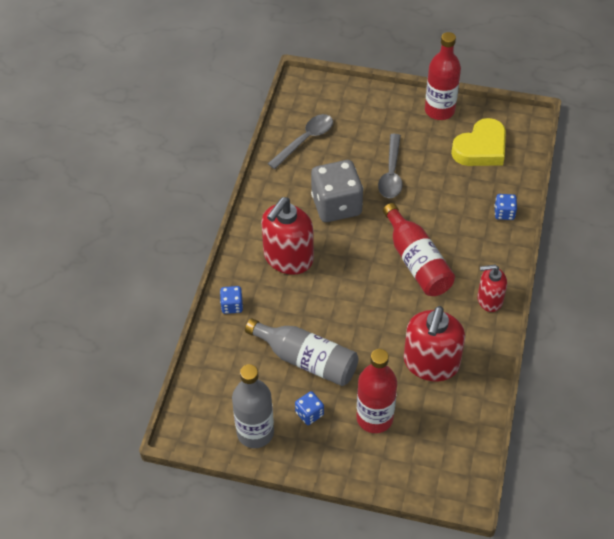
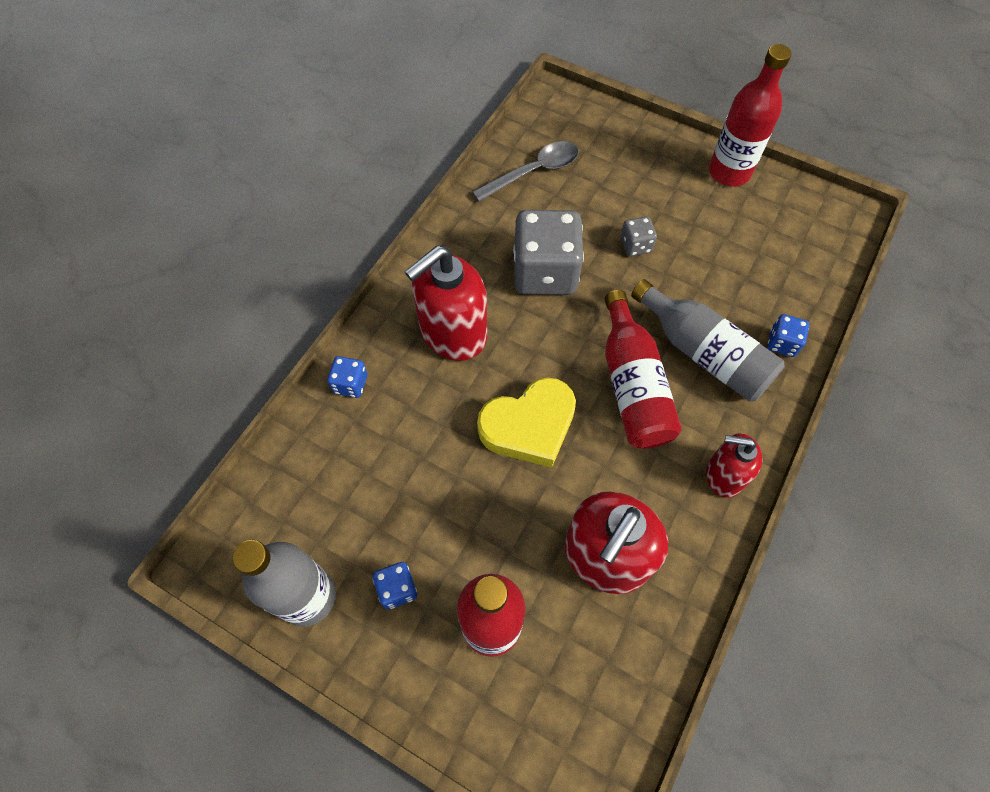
camera: 15 degrees right, 10 degrees up
(306, 360) = (424, 498): grey bottle -> grey bottle (703, 353)
(391, 173) = (635, 245): grey spoon -> grey dice
(481, 148) = (773, 239): yellow heart -> yellow heart (529, 426)

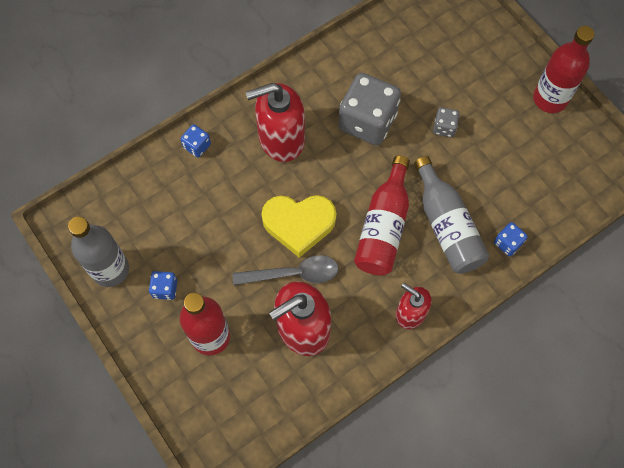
camera: 25 degrees right, 5 degrees up
(533, 172) = (401, 40): grey spoon -> grey spoon (293, 274)

